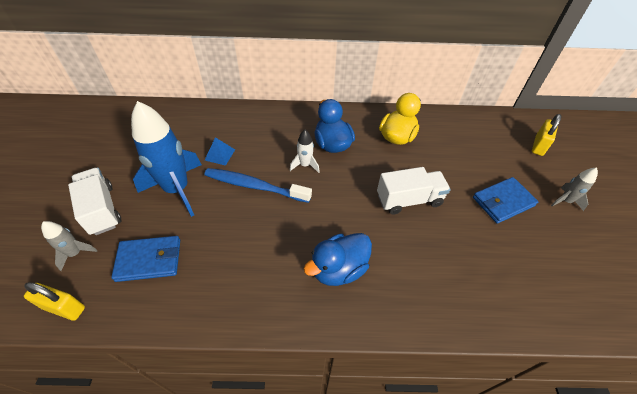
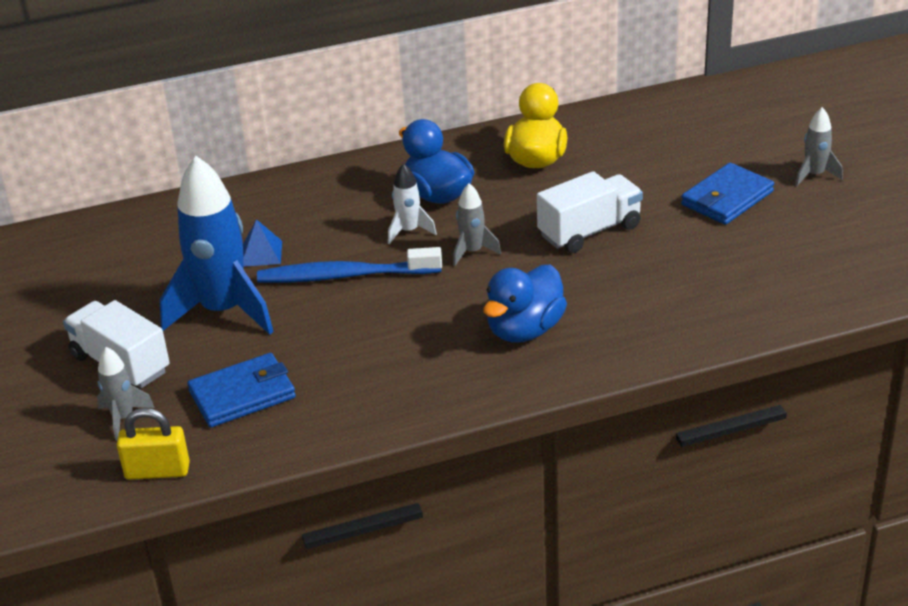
camera: 15 degrees left, 15 degrees down
(333, 192) = (472, 252): none -> grey rocket
(538, 146) = (759, 117): yellow padlock -> none

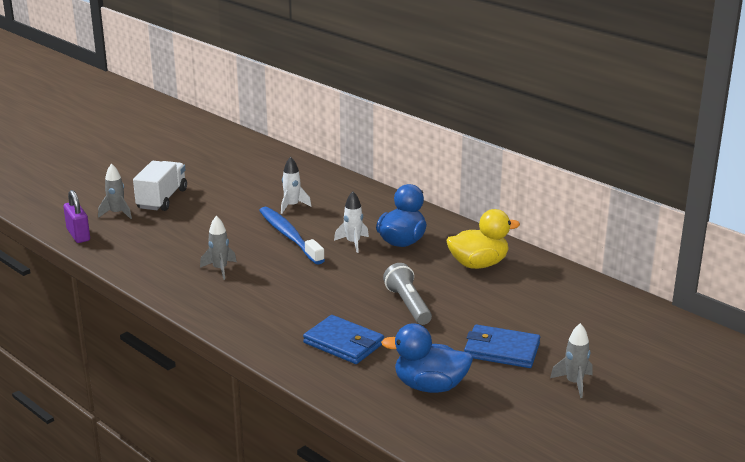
camera: 60 degrees right, 10 degrees down
(157, 471) = (78, 235): yellow padlock -> purple padlock
(223, 311) = (228, 211): blue rocket -> none
(242, 394) = (155, 238): blue wallet -> blue wallet (344, 343)
(261, 253) = (292, 206): blue pyramid -> white rocket
(472, 252) = (348, 269): grey rocket -> grey rocket (220, 269)
(525, 330) = (276, 308): blue duck -> blue duck (430, 386)
(589, 231) = (408, 305): white truck -> grey flashlight

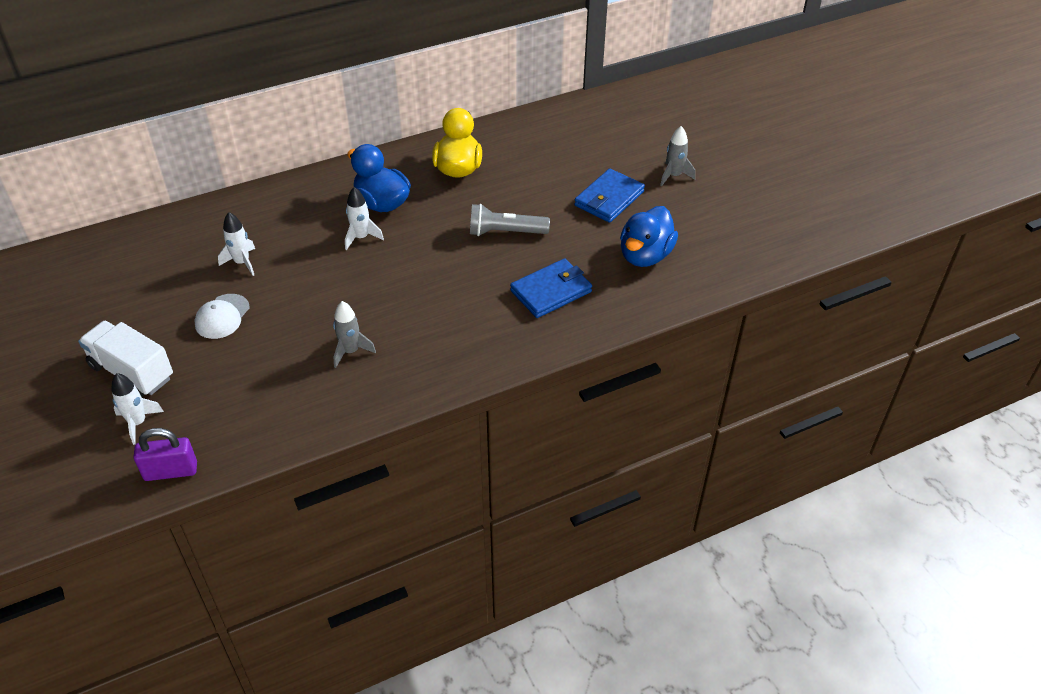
camera: 70 degrees left, 20 degrees up
(117, 213) = (138, 423): grey rocket -> white rocket
(231, 214) = (222, 316): none -> white cap
(289, 236) = (312, 281): blue toothbrush -> none

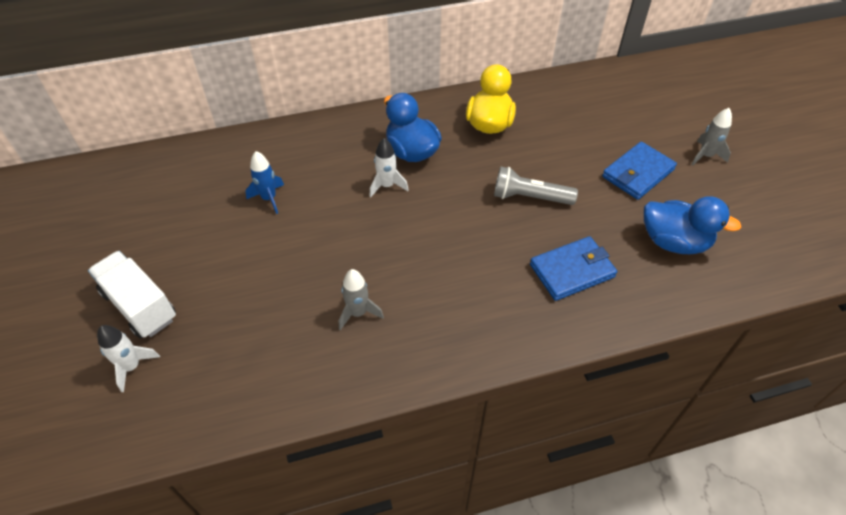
camera: 10 degrees right, 5 degrees up
(171, 471) = (151, 432): purple padlock -> none
(222, 316) = (239, 255): white cap -> none
(242, 263) = (269, 198): white rocket -> blue rocket
(645, 255) = (673, 242): blue duck -> blue duck turned 105 degrees counterclockwise

